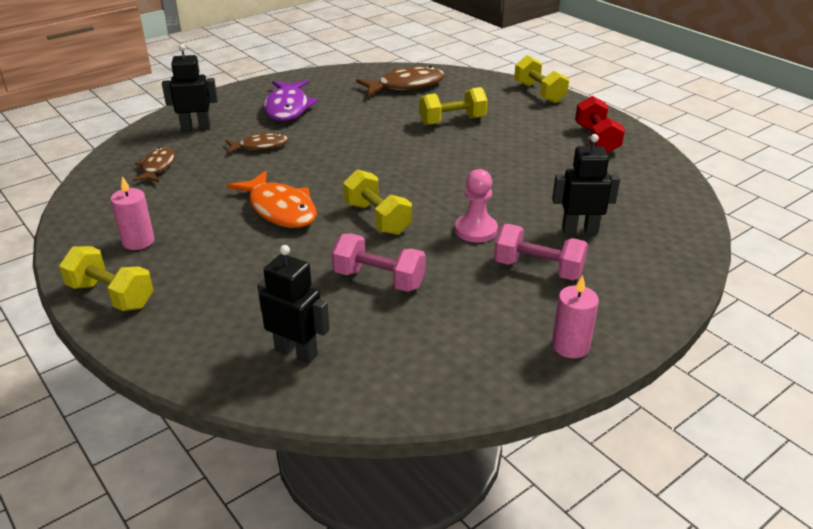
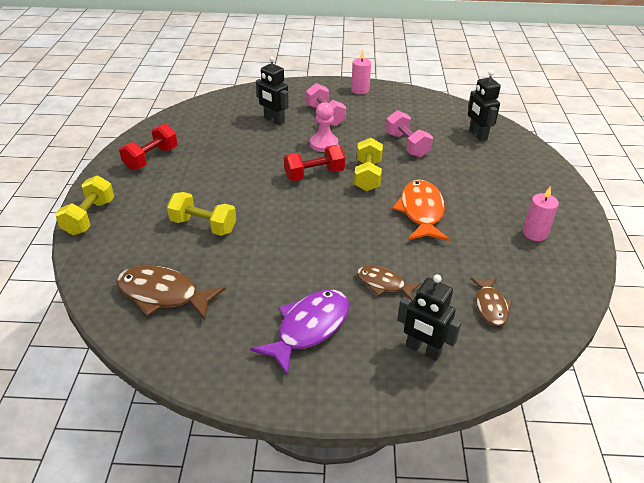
camera: 140 degrees left, 5 degrees up
(111, 295) = (564, 202): yellow dumbbell -> none
(157, 167) = (490, 306): brown fish -> brown fish turned 45 degrees counterclockwise
(432, 194) = (314, 174): none -> red dumbbell

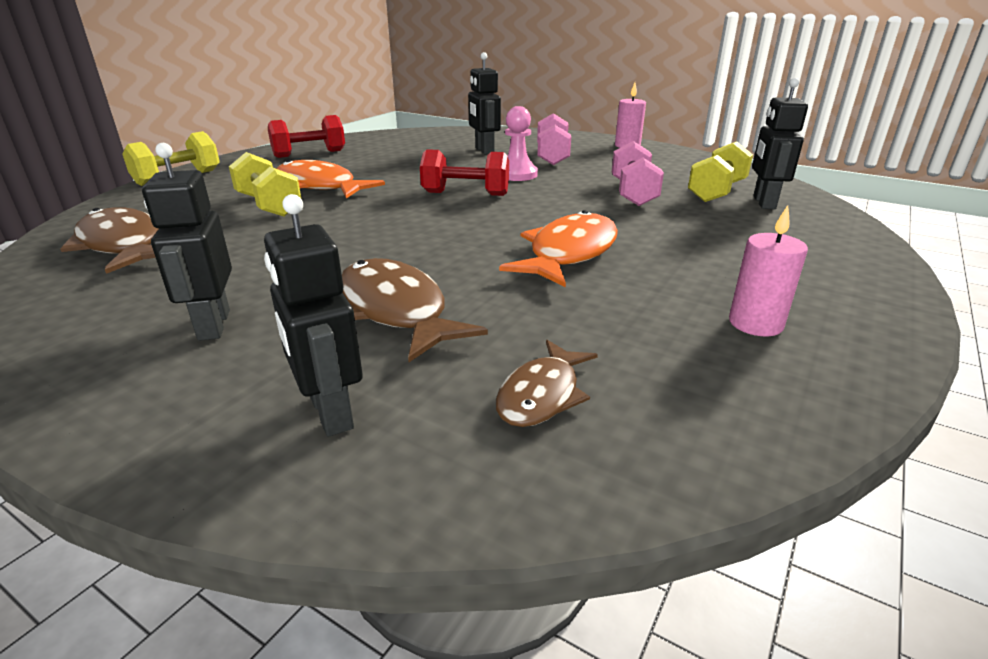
camera: 30 degrees right, 10 degrees down
(210, 195) = (320, 186): none -> orange fish
(309, 328) = (213, 325): purple fish -> black robot
(367, 176) = (535, 207): yellow dumbbell -> yellow dumbbell (716, 192)
(383, 284) = (395, 310): brown fish -> brown fish, size x1.65

